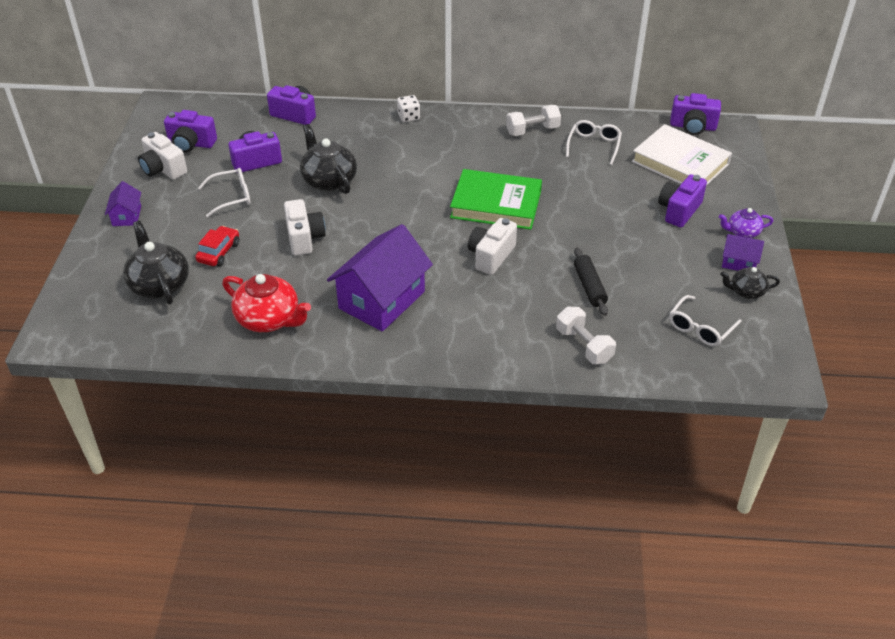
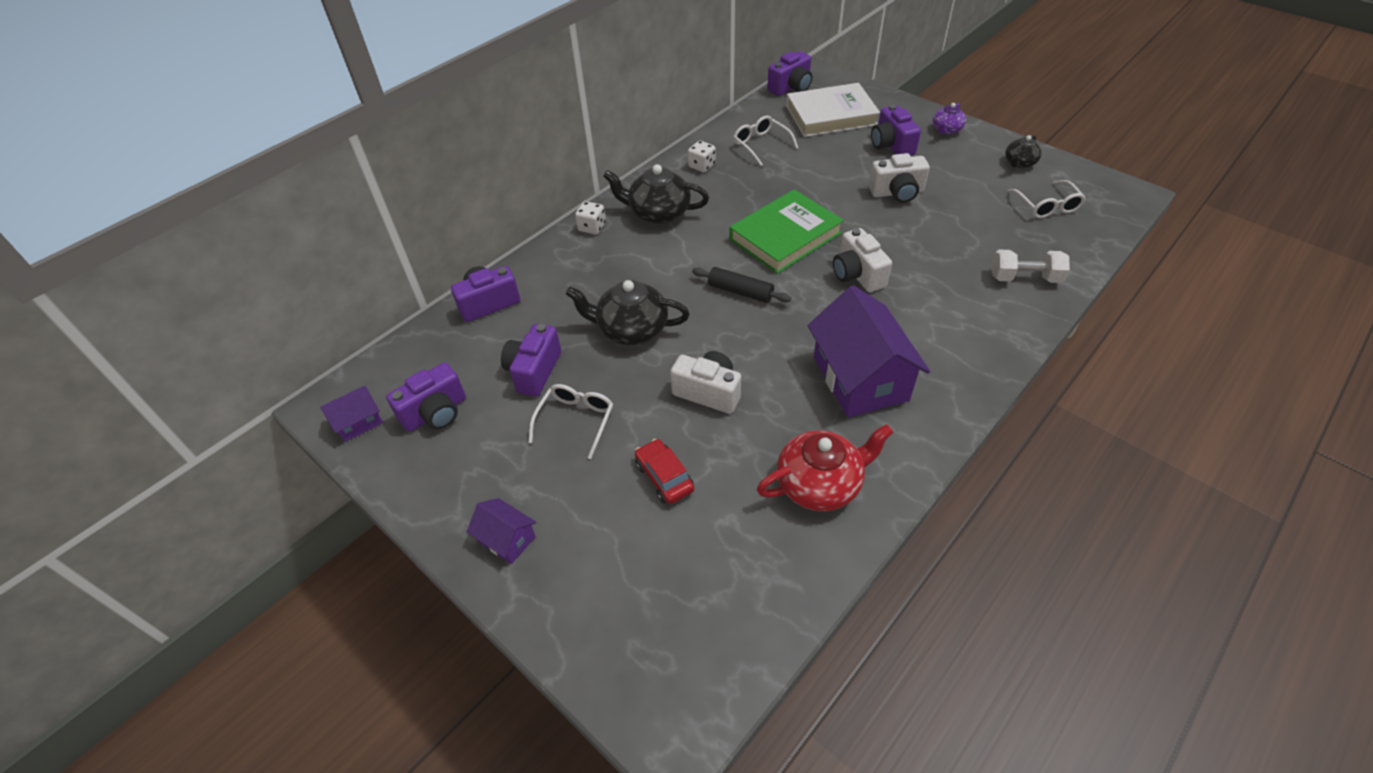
camera: 50 degrees left, 5 degrees up
(159, 284) = (672, 563): black teapot -> black teapot (658, 213)
(163, 169) = (453, 461): white camera -> white camera (897, 192)
(532, 130) = (702, 166): white dumbbell -> white dice
(589, 287) = (949, 238): black rolling pin -> black rolling pin (740, 292)
(739, 262) = (981, 149): purple house -> purple house (358, 422)

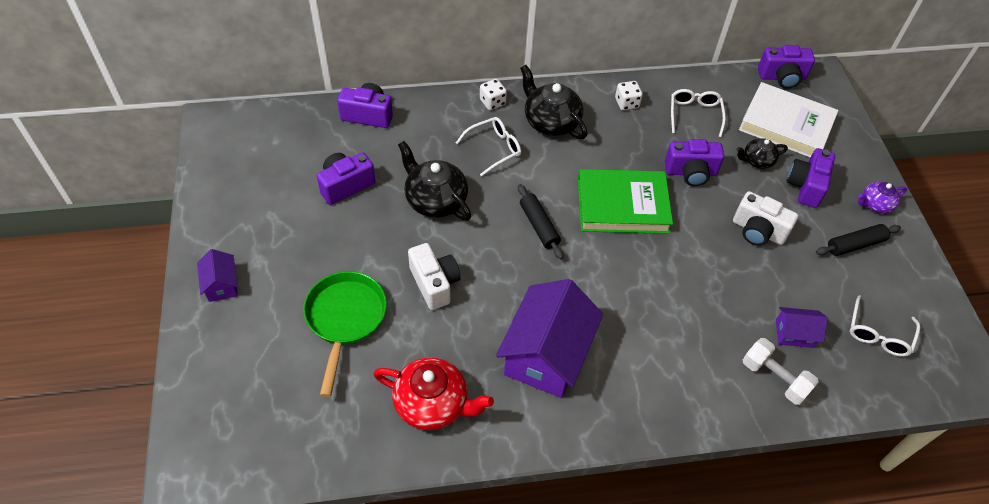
camera: 35 degrees right, 5 degrees up
(358, 422) = (219, 145): purple house -> purple house (794, 334)
(435, 413) = (264, 171): purple camera -> purple camera (691, 172)
(576, 420) = (334, 239): white glasses -> white glasses (494, 149)
(664, 477) = (345, 319): red car -> green pan
(857, 274) = (641, 275): white camera -> none
(965, 162) = (855, 244): none -> black rolling pin
(1019, 163) = (905, 279): black teapot -> black teapot (757, 161)

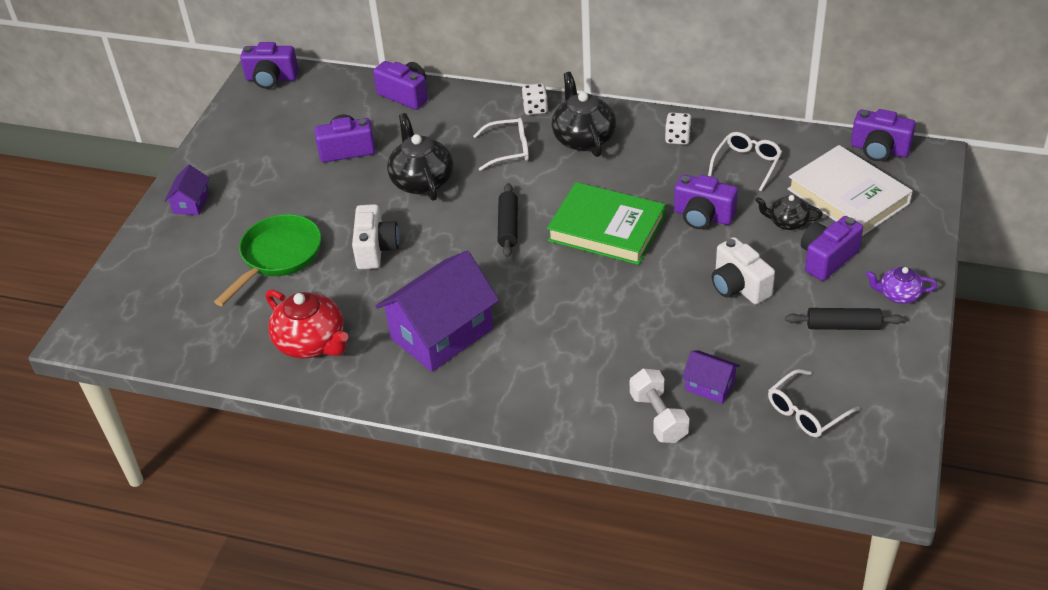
camera: 30 degrees right, 10 degrees down
(226, 127) = (271, 79): none -> purple camera

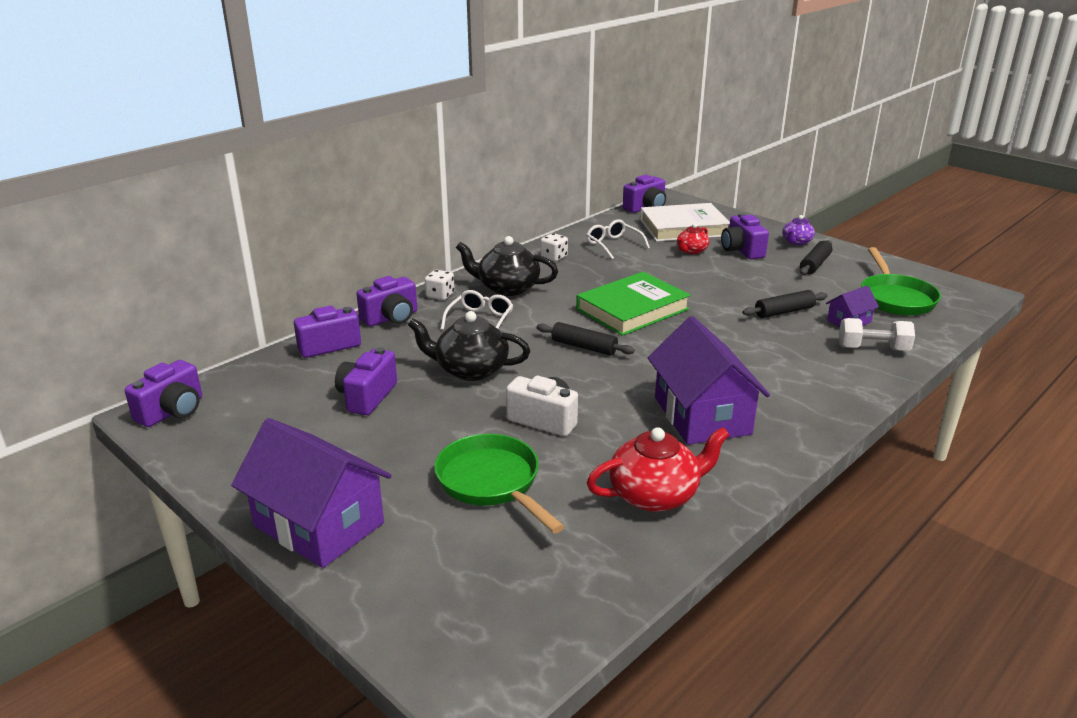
camera: 65 degrees left, 15 degrees down
(191, 203) = (319, 524): purple house -> purple house, size x2.12
(691, 332) = (784, 312): none -> black rolling pin
(703, 216) = (655, 273): purple camera -> purple camera (391, 318)
(739, 286) = (746, 283): white camera -> none
(787, 222) = (691, 251): black teapot -> red teapot
(806, 412) = (895, 298): white glasses -> green pan

